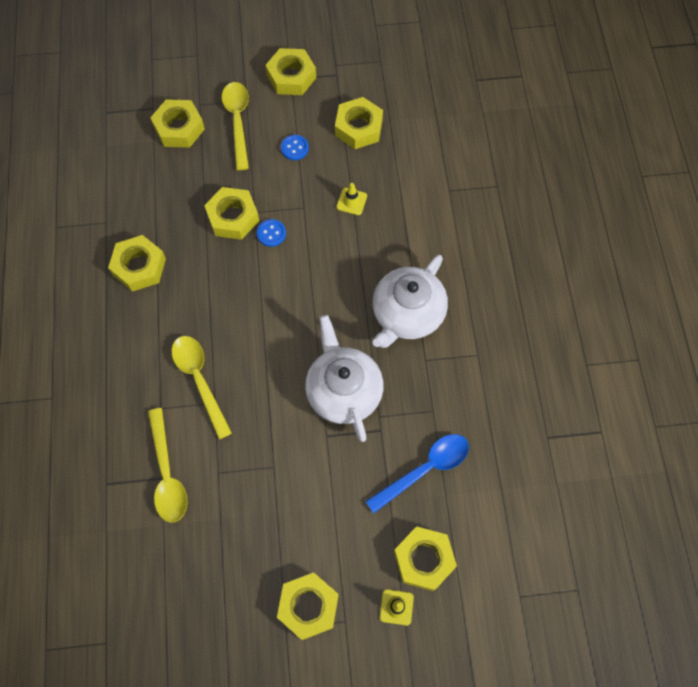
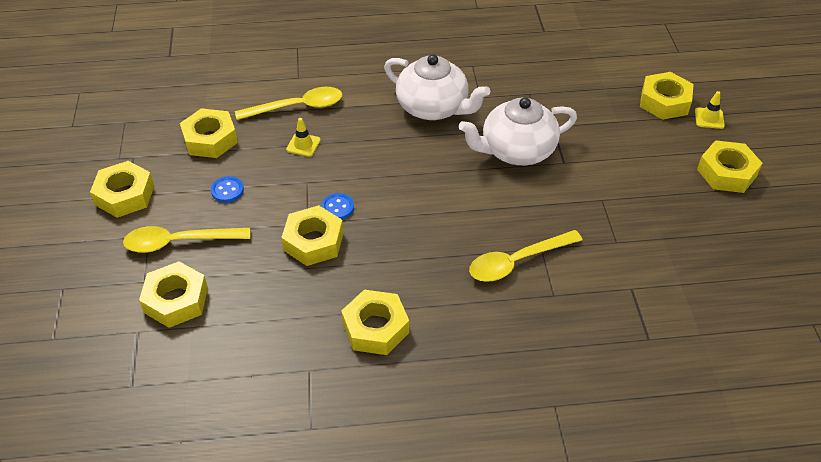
camera: 90 degrees left, 20 degrees down
(167, 473) = (626, 284): yellow spoon -> yellow spoon (297, 107)
(424, 469) = (585, 99): blue spoon -> none

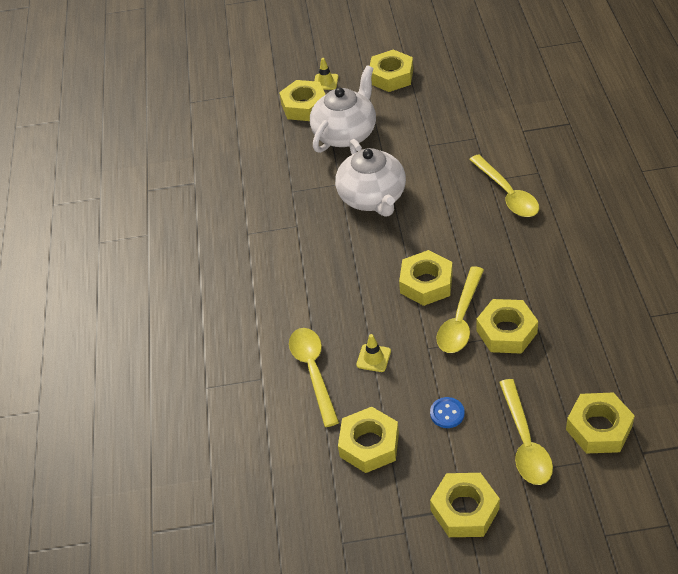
camera: 85 degrees left, 0 degrees up
(337, 207) = (460, 319): blue button -> yellow spoon
(375, 328) = (596, 277): yellow nut -> yellow nut (426, 283)
(433, 107) = (313, 259): white teapot -> white teapot (345, 133)

